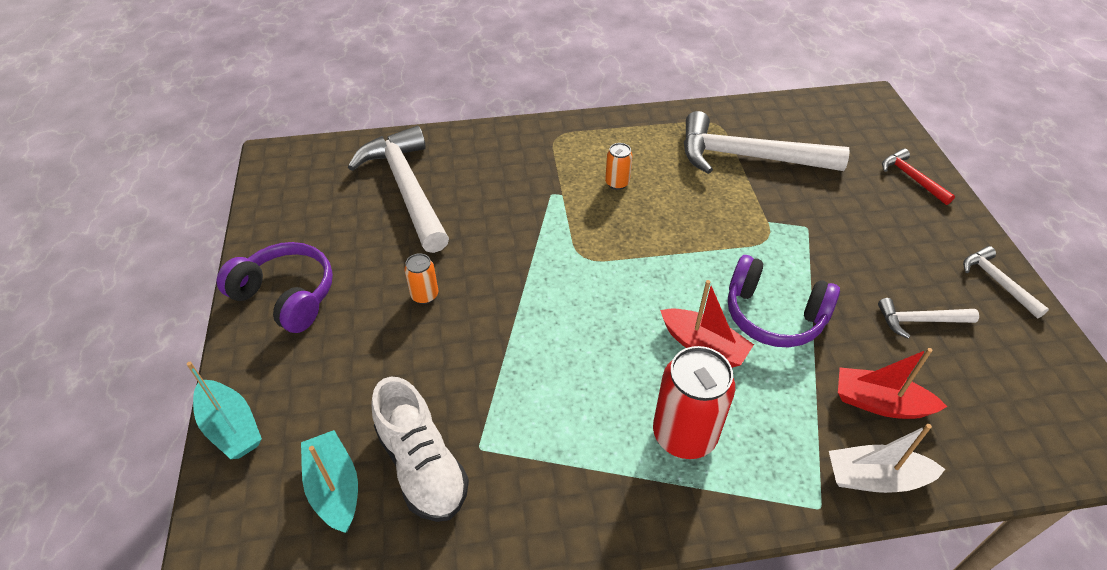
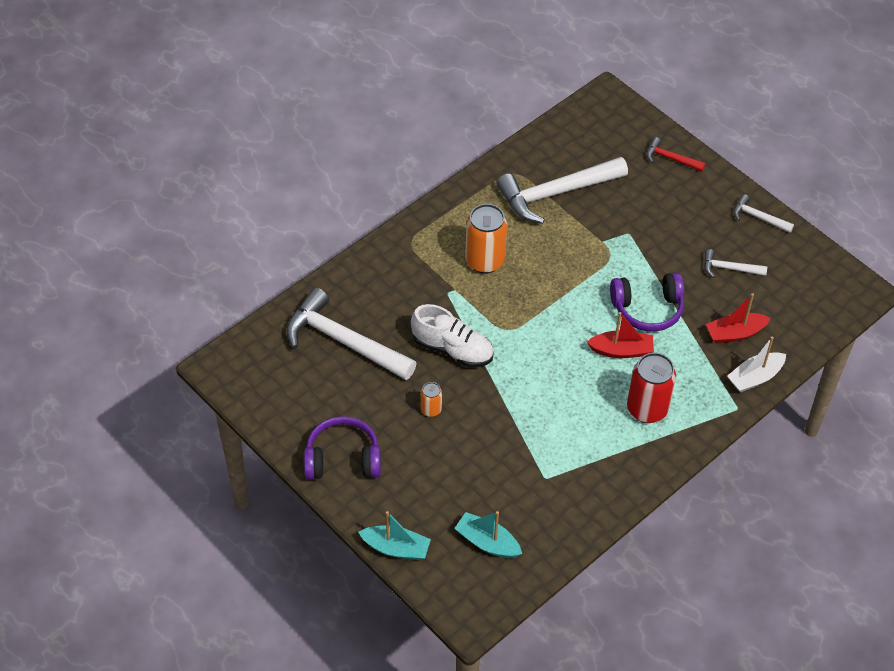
camera: 35 degrees left, 5 degrees up
(422, 466) = (523, 504): white shoe -> white shoe (452, 349)
(617, 183) = (484, 261): orange can -> orange can, size x2.00
(919, 321) = (729, 268): white hammer -> white hammer turned 45 degrees clockwise

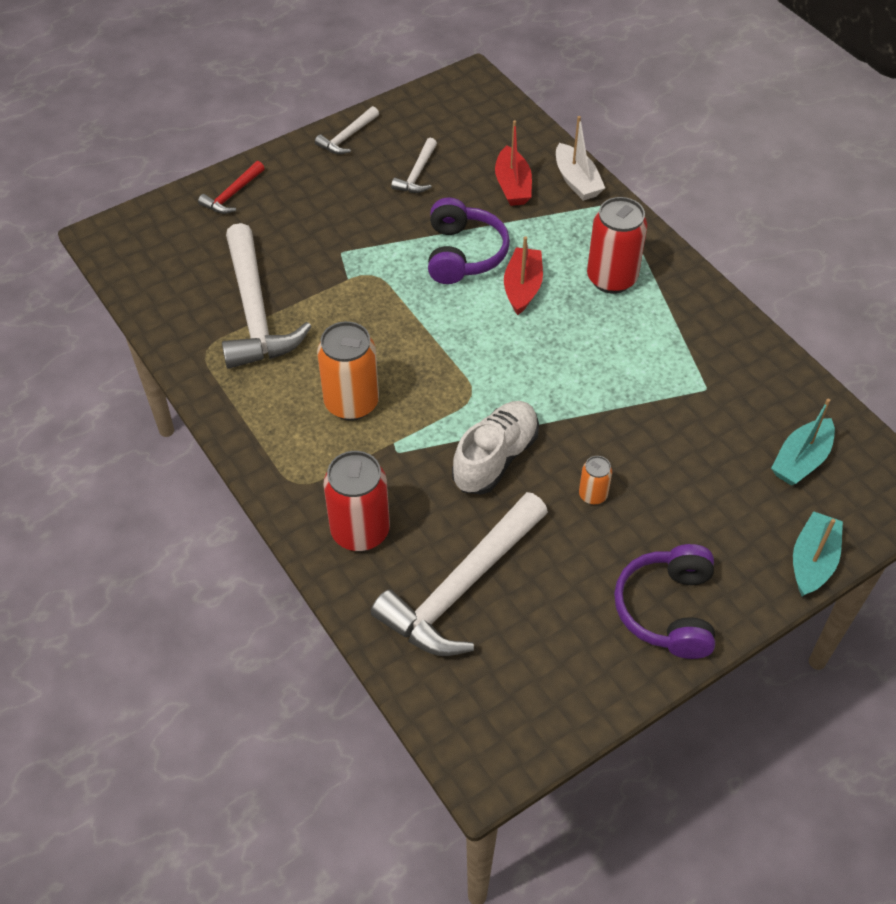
camera: 80 degrees left, 0 degrees up
(378, 281) = (360, 531): none -> red can

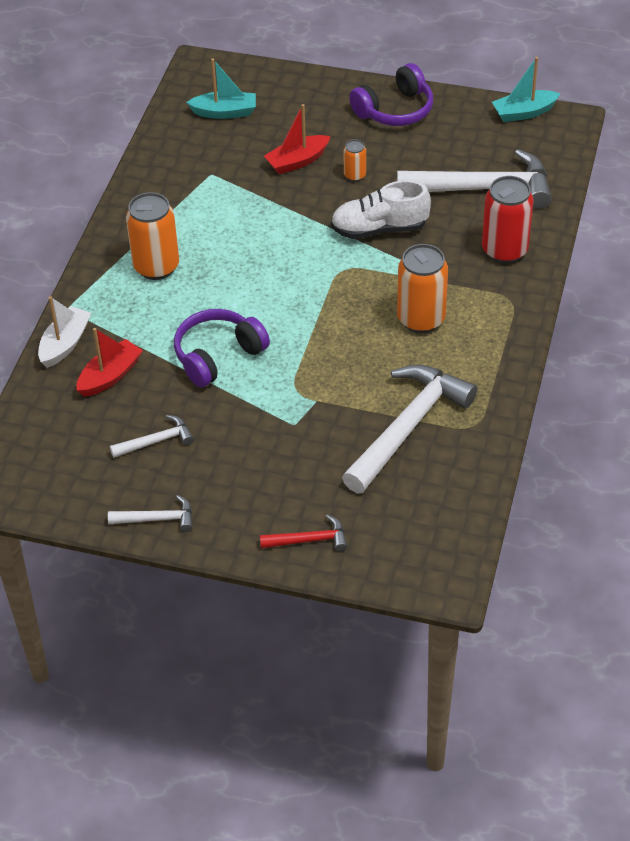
camera: 130 degrees left, 5 degrees down
(522, 287) = (217, 304): red boat -> red boat (297, 161)
(611, 278) = (156, 267): red can -> orange can
(812, 561) = (295, 77): turquoise boat -> turquoise boat (524, 113)

